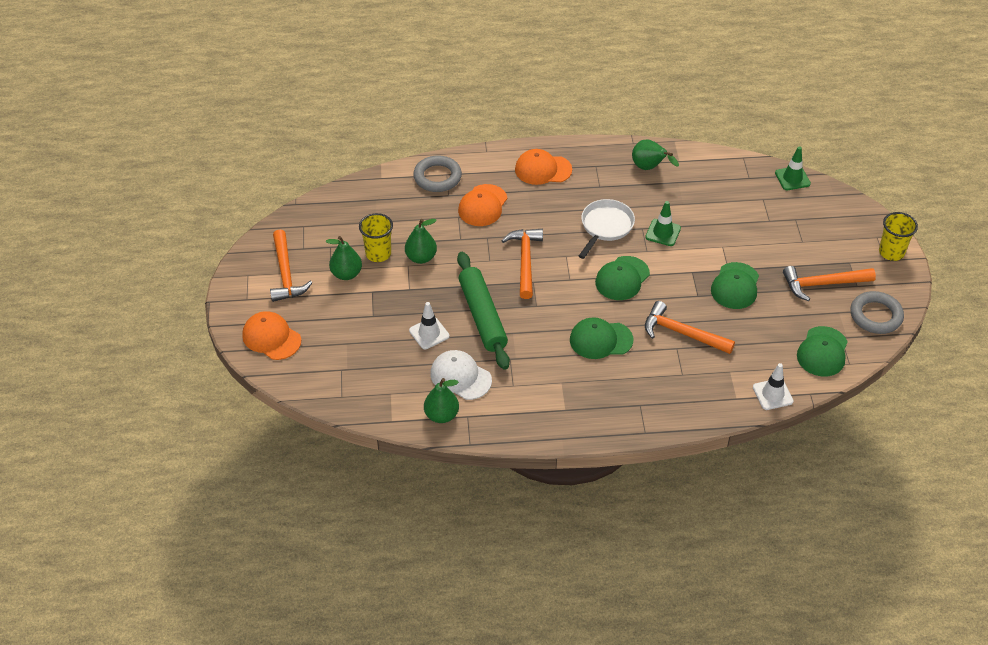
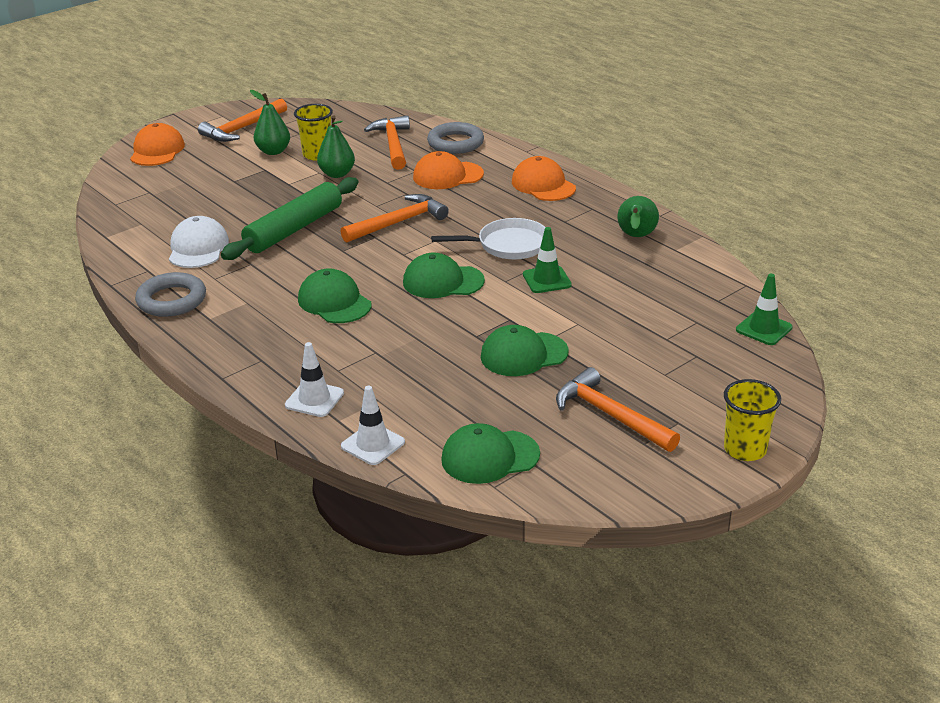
camera: 55 degrees right, 15 degrees down
(429, 333) = (240, 213): white traffic cone -> white traffic cone (314, 399)
(441, 415) = (136, 257): green pear -> none
(682, 333) = (403, 347): orange hammer -> orange hammer (393, 144)
(875, 316) = (608, 478): grey ring -> grey ring (171, 300)

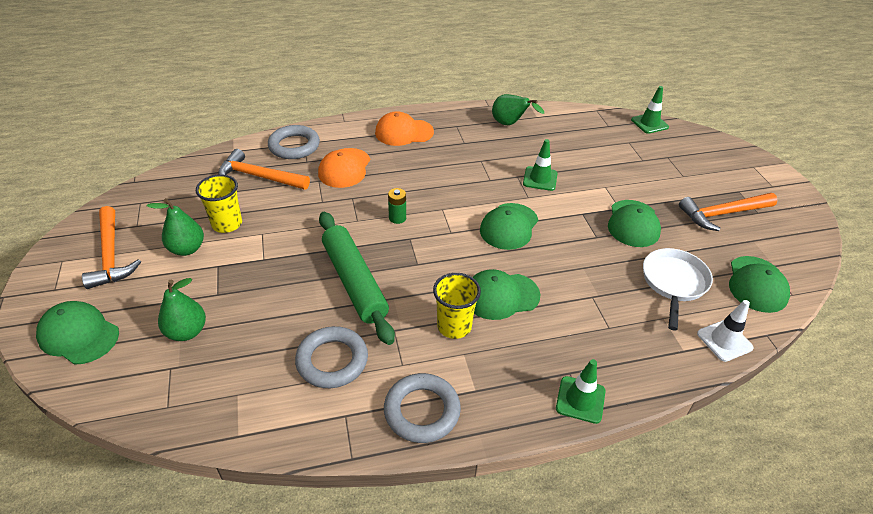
camera: 65 degrees left, 10 degrees up
(157, 150) = (78, 335): orange cap -> green cap
(198, 248) = (332, 360): white cap -> grey ring
(232, 372) = (580, 400): none -> green traffic cone
(314, 399) = (648, 356): white traffic cone -> none
(337, 174) = (277, 224): green pear -> green pear (187, 332)
(398, 222) = (397, 218): orange hammer -> green battery
(508, 245) = (479, 178): white pan -> white pan (673, 283)
(745, 449) = (774, 179): yellow cup -> yellow cup (454, 326)

